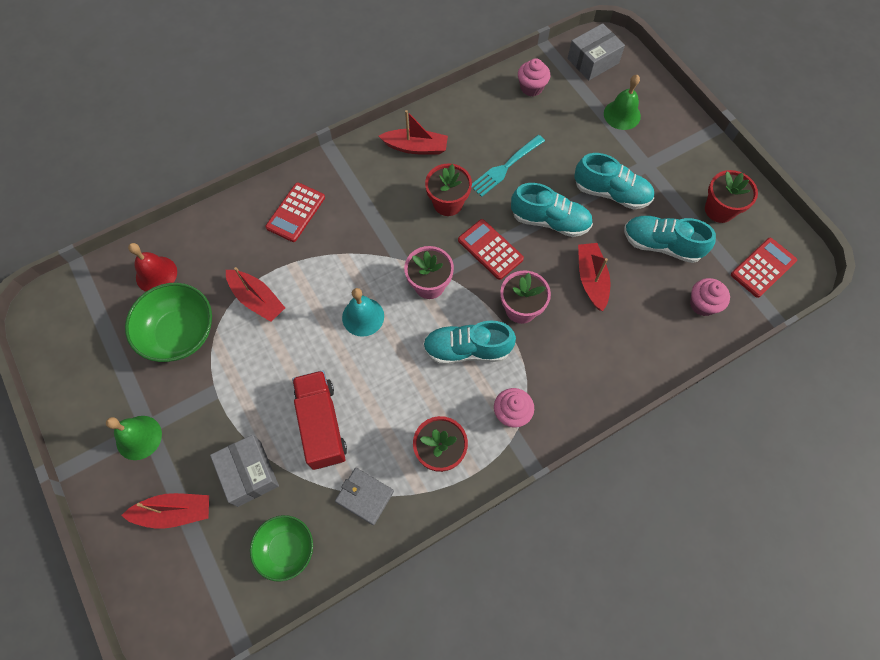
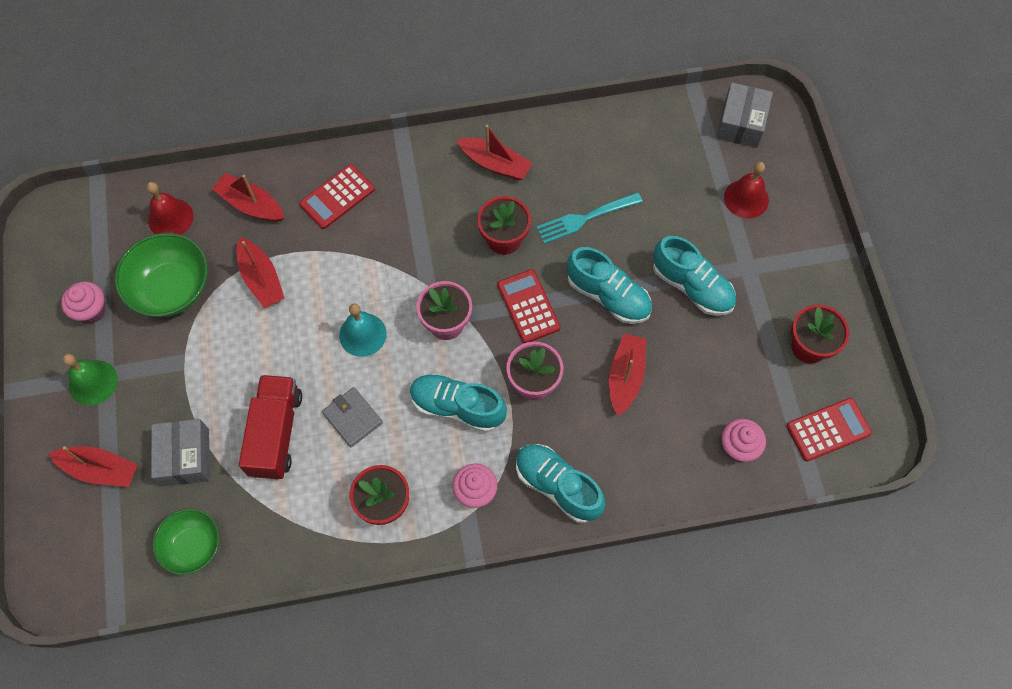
camera: 20 degrees right, 0 degrees up
(223, 241) = (251, 204): none -> red boat
(364, 496) = (290, 522): grey wallet -> grey wallet (352, 418)
(531, 87) = (655, 134): pink cupcake -> pink cupcake (91, 310)
(593, 61) = (741, 123): grey box -> grey box turned 60 degrees counterclockwise
(622, 114) = (746, 198): green bell -> red bell
(661, 245) = (722, 365): turquoise shoe -> turquoise shoe (557, 486)

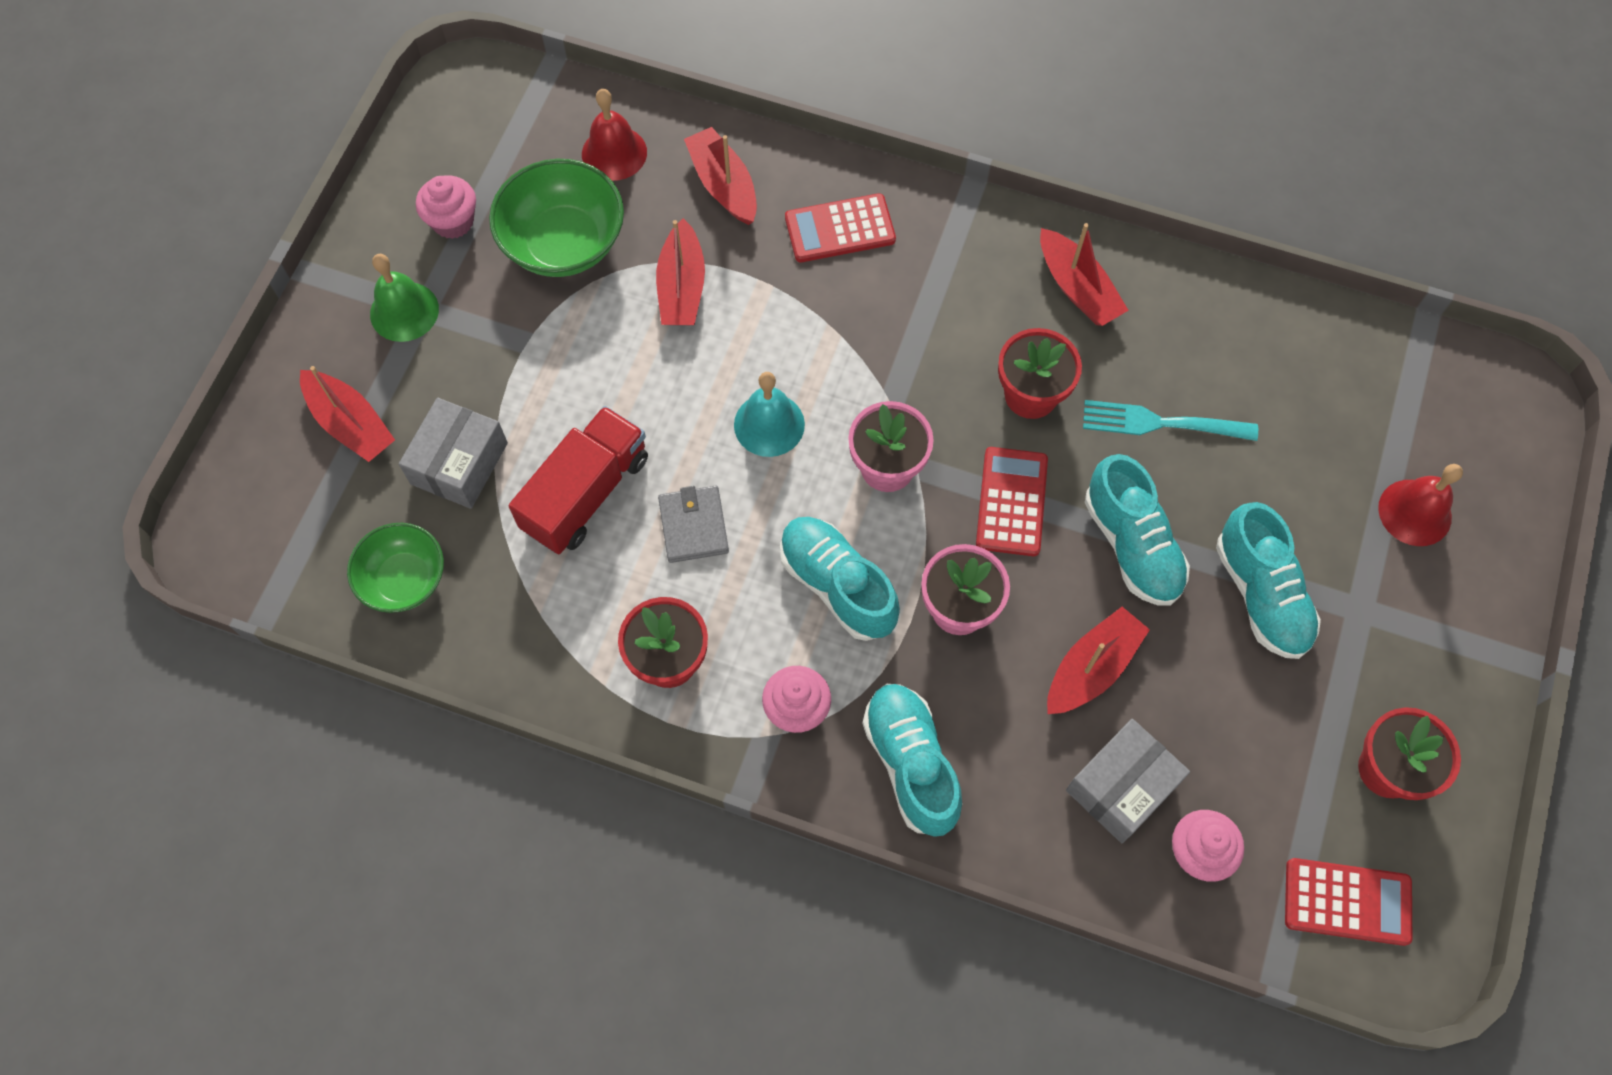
camera: 30 degrees right, 0 degrees up
(741, 123) = (1469, 403): grey box -> grey box (1121, 787)

